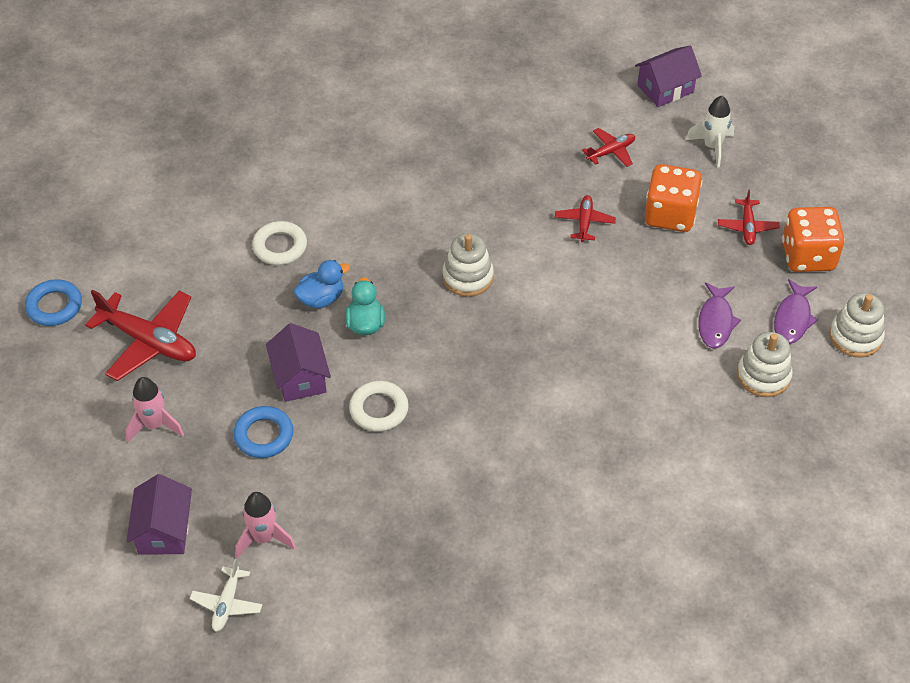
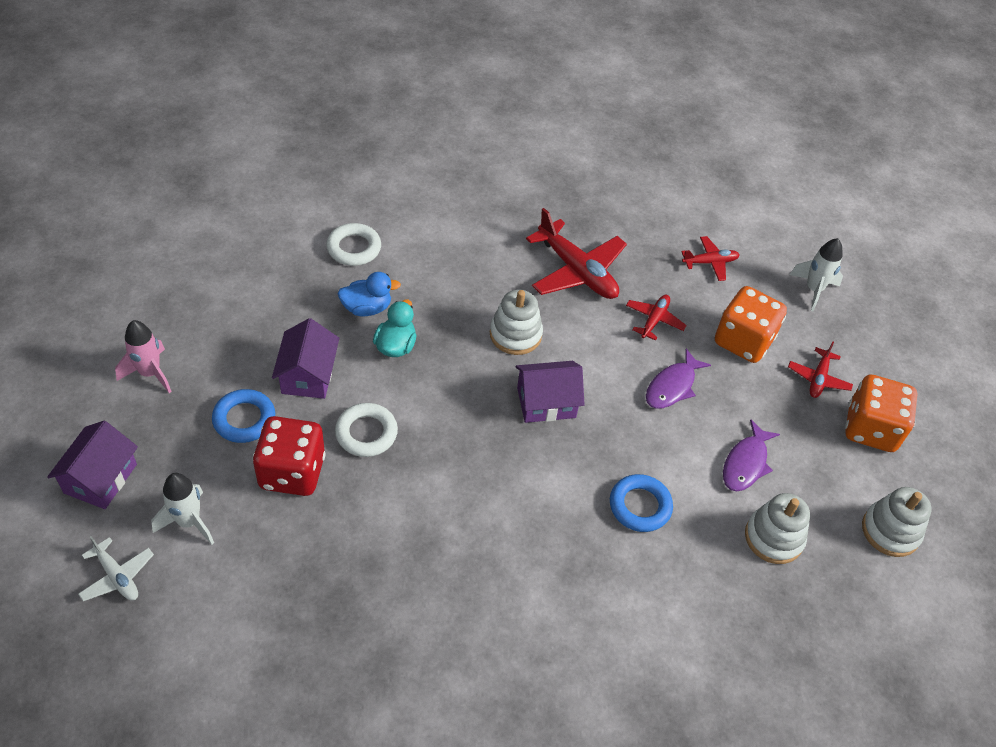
camera: 15 degrees right, 0 degrees up
(54, 306) = (125, 234): blue ring -> blue ring (640, 506)
(149, 341) = (189, 294): red plane -> red plane (577, 271)
(227, 604) = (117, 576): white plane -> white plane turned 75 degrees counterclockwise
(264, 538) = (189, 522): pink rocket -> white rocket
(331, 465) = (292, 472): none -> red dice
(665, 89) = (789, 221): purple house -> purple house (546, 402)
(793, 318) = (829, 488): purple fish -> purple fish (672, 386)

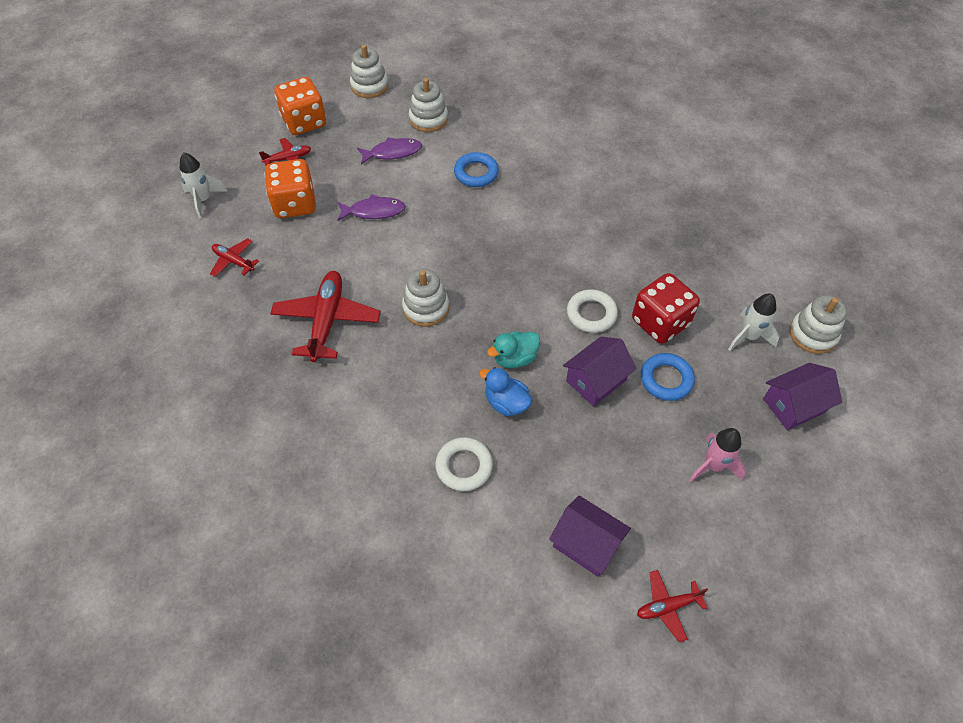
camera: 130 degrees left, 5 degrees up
(117, 576) = (813, 334): white plane -> white stacking toy
(546, 402) = (459, 254): purple house -> purple house (586, 544)
(654, 320) = (327, 253): red plane -> red plane (667, 606)

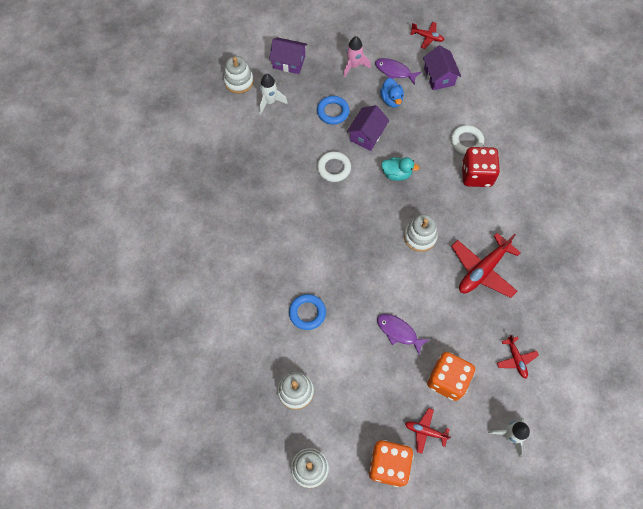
camera: 140 degrees left, 10 degrees up
(393, 152) = (347, 377): purple fish -> purple fish (394, 71)
(506, 403) = (421, 155): blue duck -> blue duck (391, 100)
(596, 380) = (367, 135): purple house -> purple house turned 60 degrees counterclockwise
(660, 322) = (304, 139): red dice -> red dice (476, 175)

